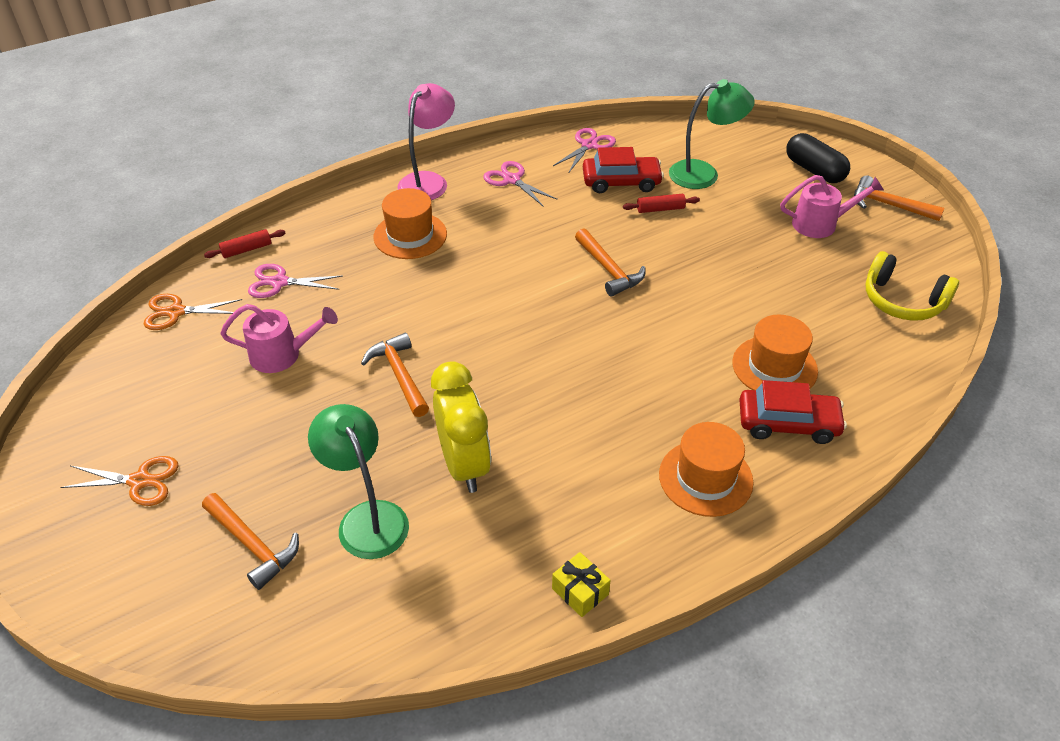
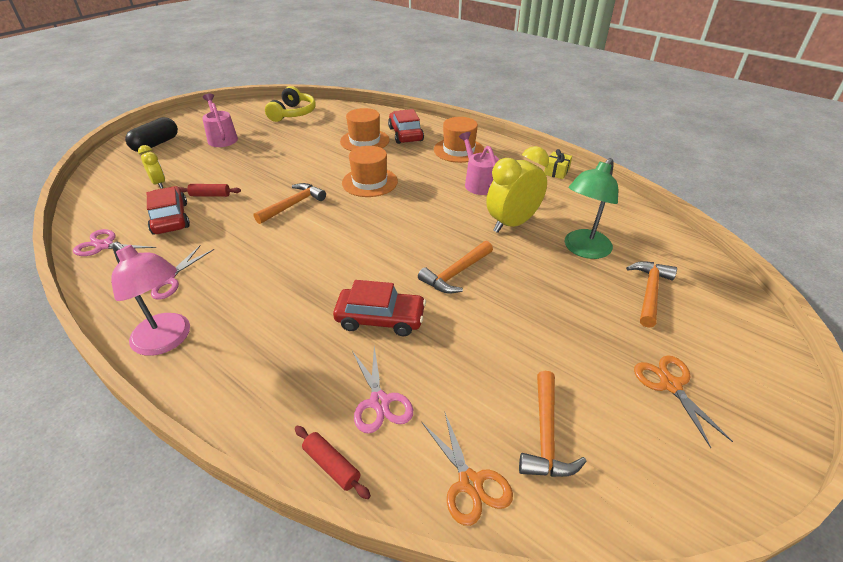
camera: 110 degrees left, 5 degrees down
(282, 355) = (476, 353): pink watering can -> pink watering can (478, 183)
(371, 302) = (380, 318): none -> red car
(410, 235) = (272, 324): orange hat -> orange hat (370, 182)
(428, 181) = (167, 340): pink lamp -> pink lamp turned 150 degrees counterclockwise
(660, 209) = (210, 195): red rolling pin -> red rolling pin turned 60 degrees counterclockwise
(704, 174) = (159, 183): green lamp -> yellow clock
(889, 205) = (198, 120): orange hammer -> orange hammer (546, 435)

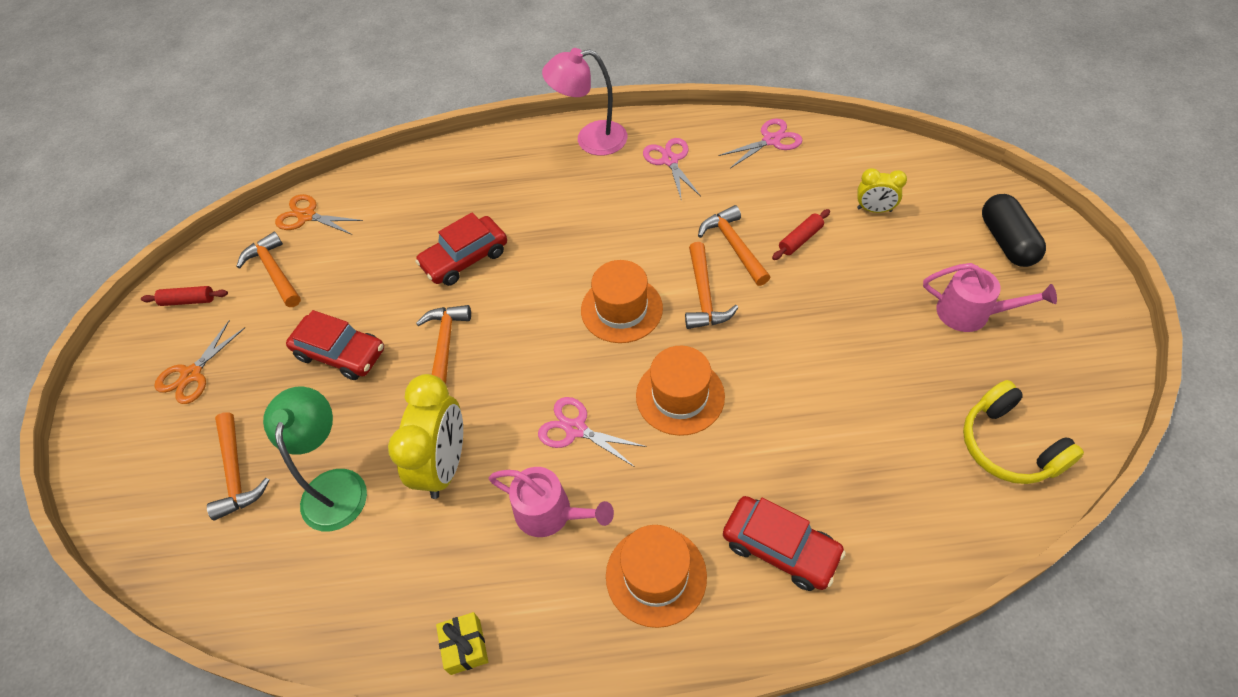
camera: 140 degrees right, 15 degrees up
(170, 218) = (778, 194): red car -> red car (341, 353)
(239, 213) = (734, 246): none -> orange hammer
(331, 466) = (395, 168): red rolling pin -> red rolling pin (188, 300)
(365, 141) = (807, 474): orange hat -> orange hat (621, 309)
(379, 402) = (402, 212): pink scissors -> pink scissors (576, 429)
(670, 385) = (192, 374): orange scissors -> orange scissors turned 90 degrees clockwise

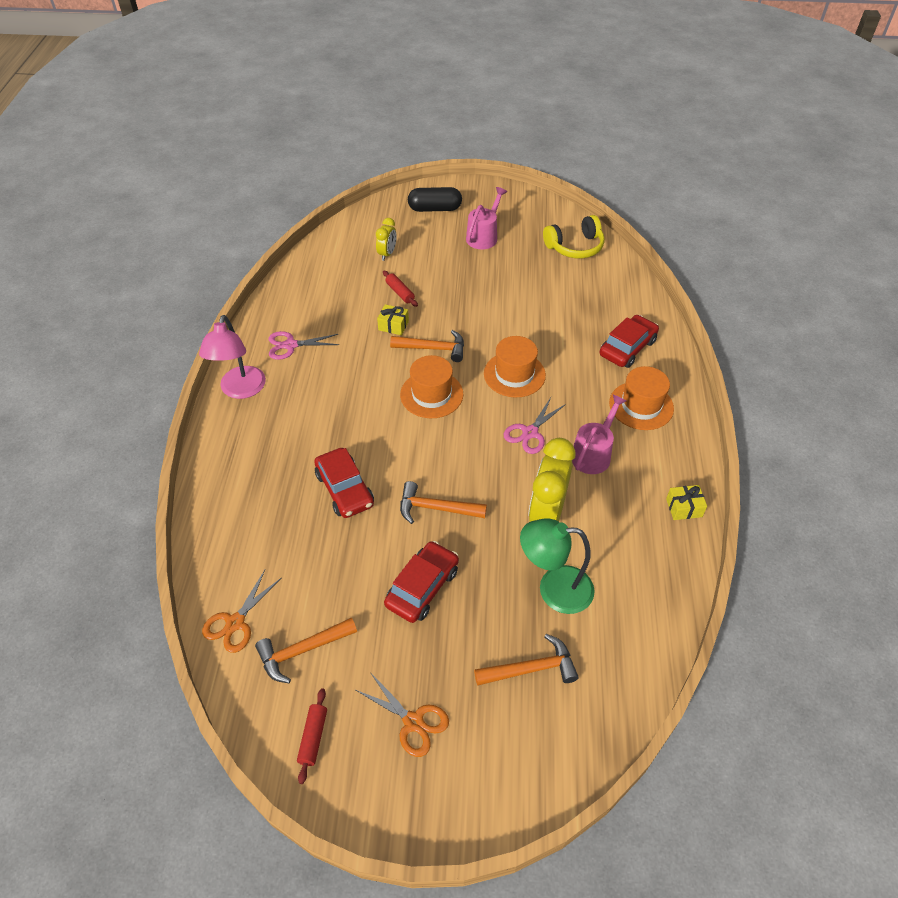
camera: 85 degrees left, 5 degrees down
(444, 465) = (546, 513): yellow clock -> yellow clock turned 90 degrees counterclockwise
(734, 246) = (393, 325): orange hammer -> yellow gift
(771, 140) = (297, 287): pink scissors -> none

